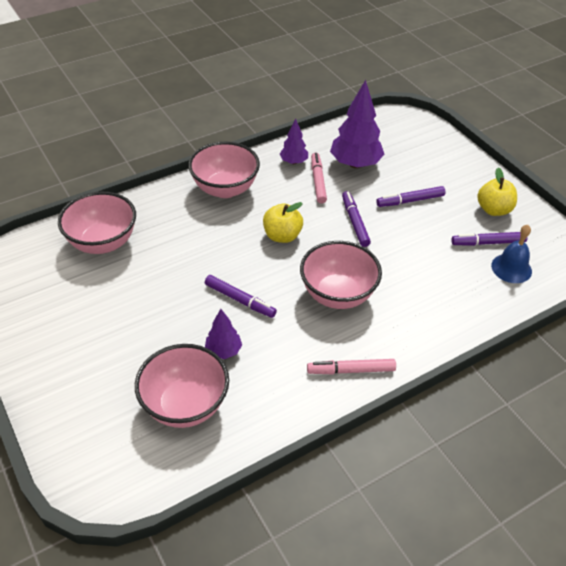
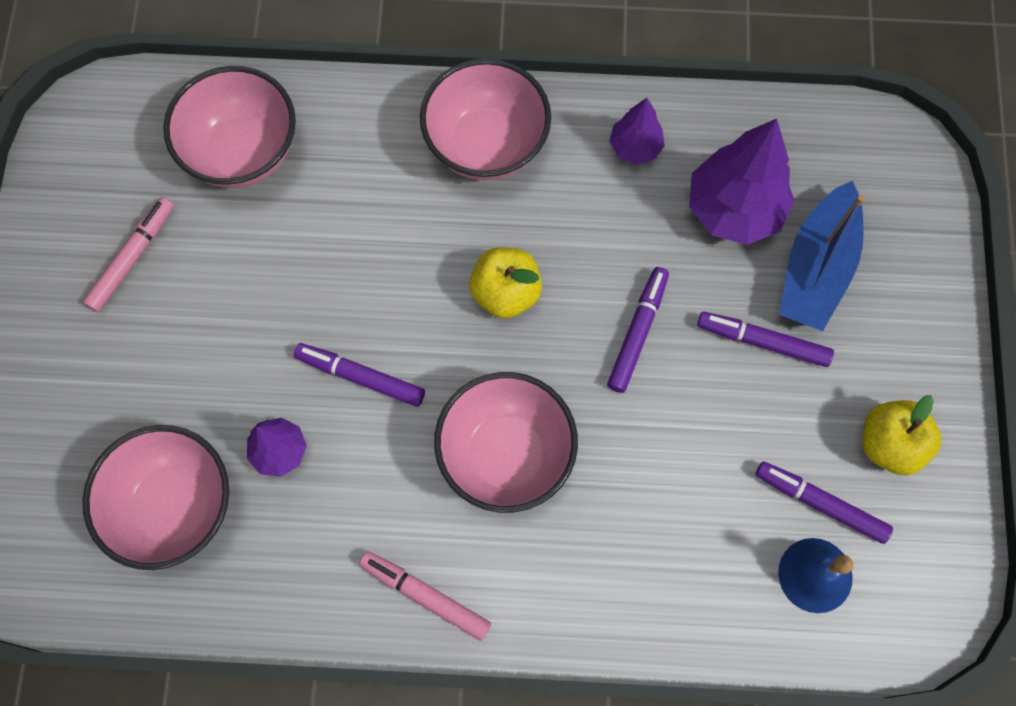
camera: 35 degrees right, 25 degrees up
(240, 300) = (360, 377): purple marker -> purple marker turned 135 degrees clockwise
(318, 181) = (643, 212): pink marker -> pink marker (132, 258)
(407, 167) = (816, 268): none -> blue boat

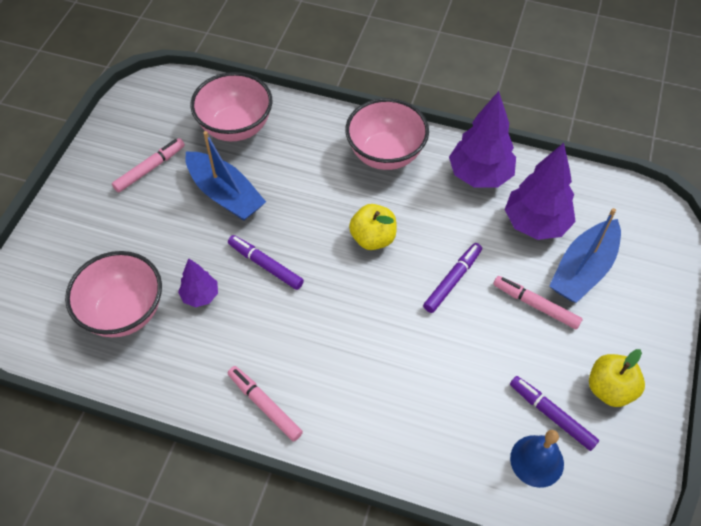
camera: 15 degrees right, 15 degrees down
(264, 273) = (225, 194): none -> blue boat
(506, 454) = (344, 332): pink bowl -> none
(635, 147) = (480, 175): purple tree -> purple tree, size x1.84
(763, 341) = (535, 305): purple marker -> pink marker

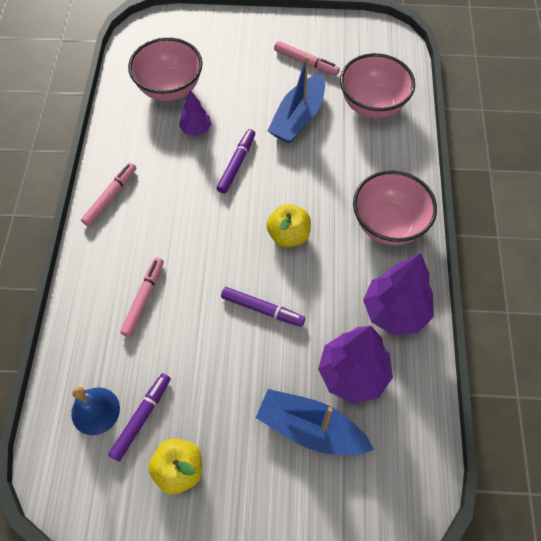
camera: 75 degrees right, 5 degrees up
(535, 305) = (255, 388): pink marker -> pink marker (144, 299)

